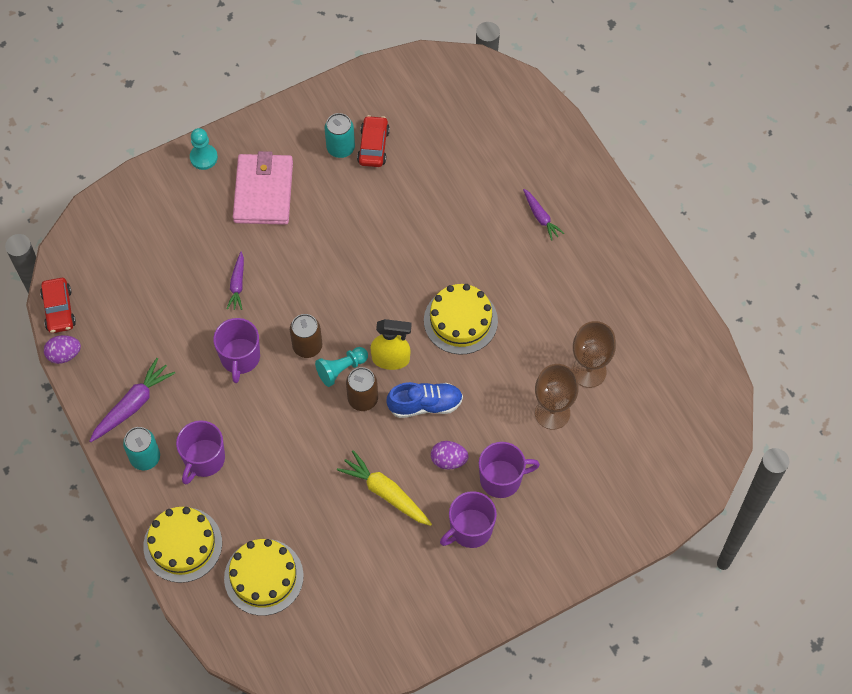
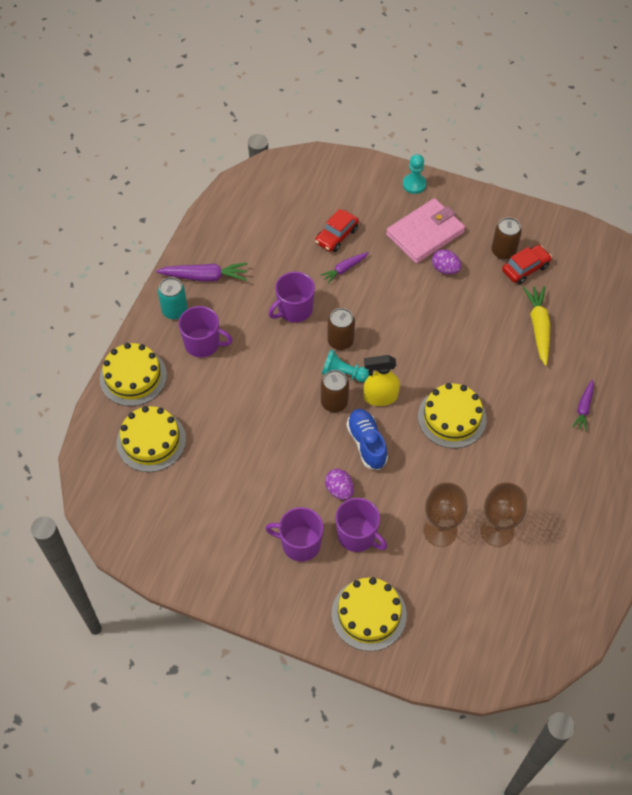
camera: 50 degrees right, 5 degrees down
(59, 309) = (232, 191): red car -> red car (336, 236)
(64, 354) = (204, 216): purple egg -> purple egg (445, 269)
(204, 459) = (203, 344): purple mug -> purple mug turned 150 degrees counterclockwise
(340, 148) = (503, 251): turquoise can -> brown can
(385, 493) = (278, 468): yellow carrot -> yellow carrot (538, 327)
(391, 359) = (380, 397): yellow spray bottle -> yellow spray bottle turned 120 degrees clockwise
(425, 405) = (366, 443): blue shoe -> blue shoe turned 150 degrees counterclockwise
(577, 525) = (369, 614): none -> yellow cake

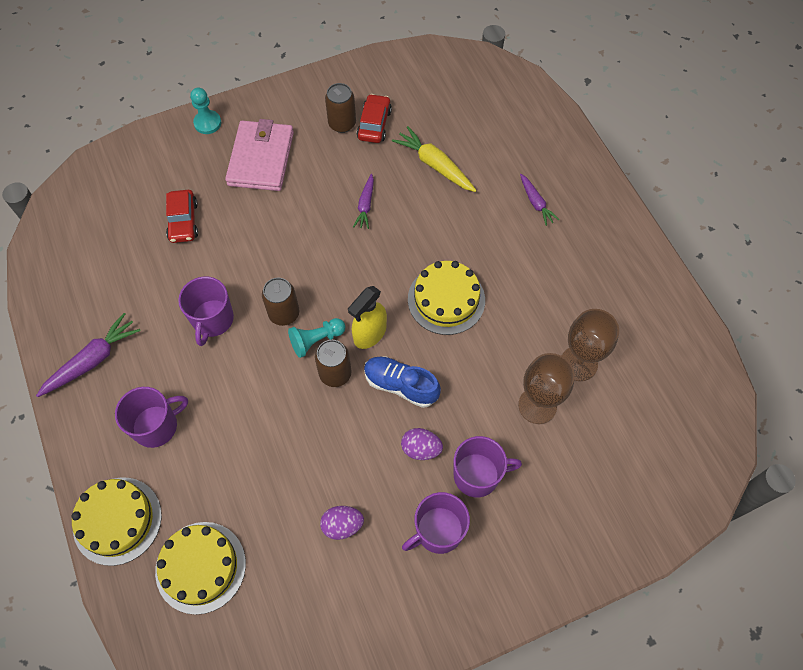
camera: 45 degrees left, 5 degrees up
(175, 311) = (95, 418): turquoise can -> none
(344, 269) = (221, 246): purple carrot -> purple carrot (365, 205)
(369, 614) = (559, 536): yellow cake -> none
(445, 269) = (309, 176): purple egg -> purple egg (342, 525)

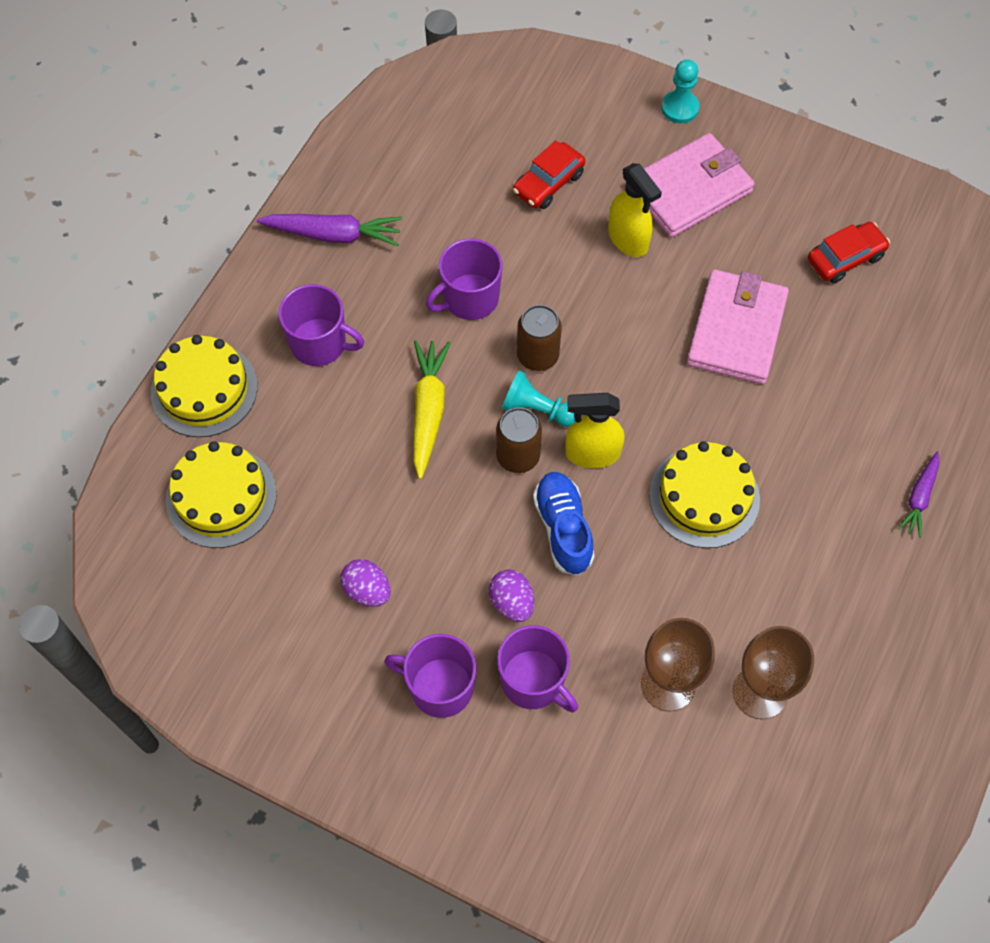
camera: 50 degrees right, 0 degrees up
(260, 211) = (628, 239): none -> yellow spray bottle
(342, 124) = (812, 227): brown can -> none
(365, 205) = (736, 330): purple carrot -> pink wallet
(435, 165) = (858, 357): yellow carrot -> yellow carrot (428, 410)

